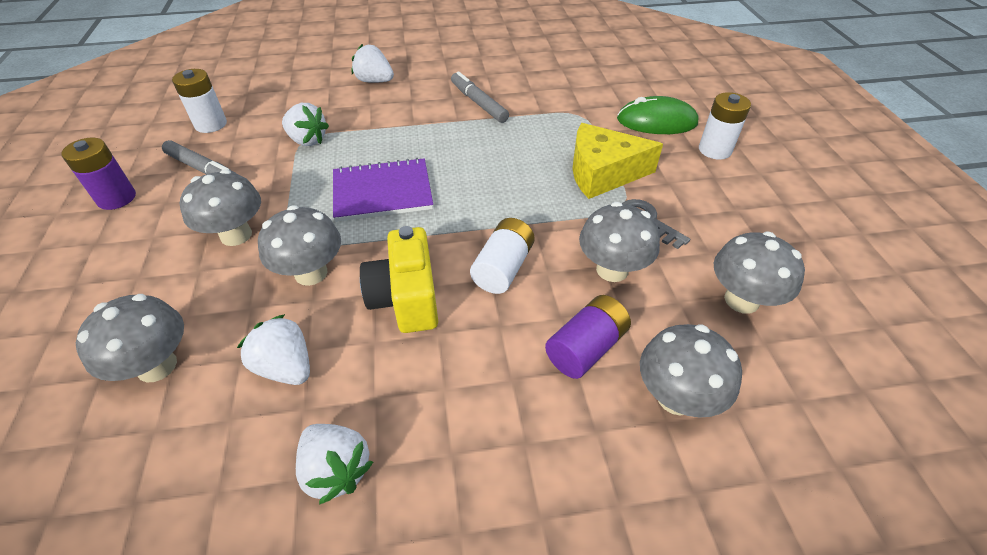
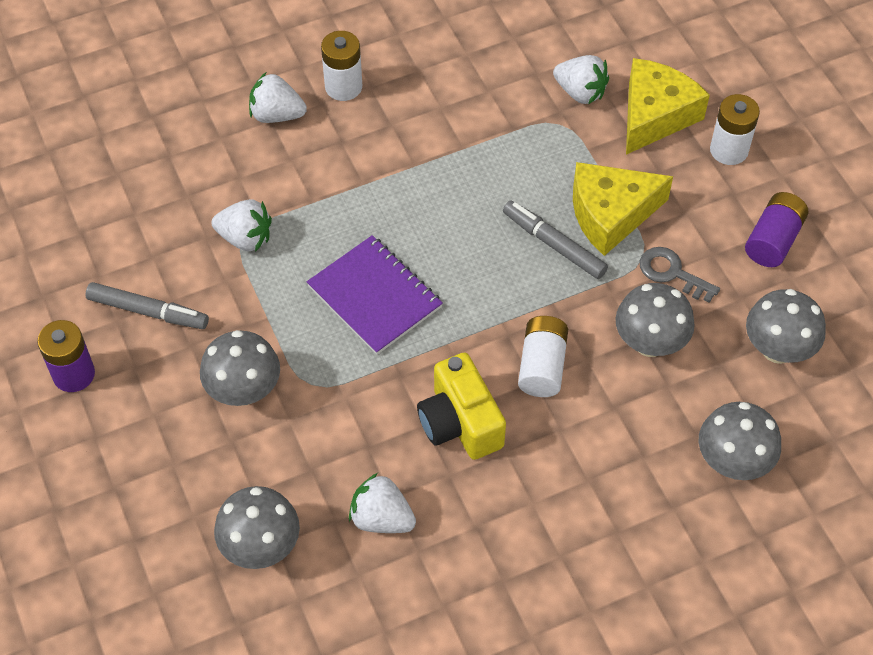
camera: 15 degrees left, 10 degrees up
(211, 124) = (107, 238): white battery -> white battery (343, 87)
(311, 273) = (351, 417): grey mushroom -> none
(336, 470) = (472, 592): white strawberry -> white strawberry (580, 92)
(382, 192) = (374, 297): purple notebook -> purple notebook turned 75 degrees clockwise
(478, 103) = (429, 128): grey marker -> grey marker (554, 245)
(586, 348) = (645, 434): purple battery -> purple battery (773, 240)
(656, 121) = (655, 115): green mouse -> yellow cheese

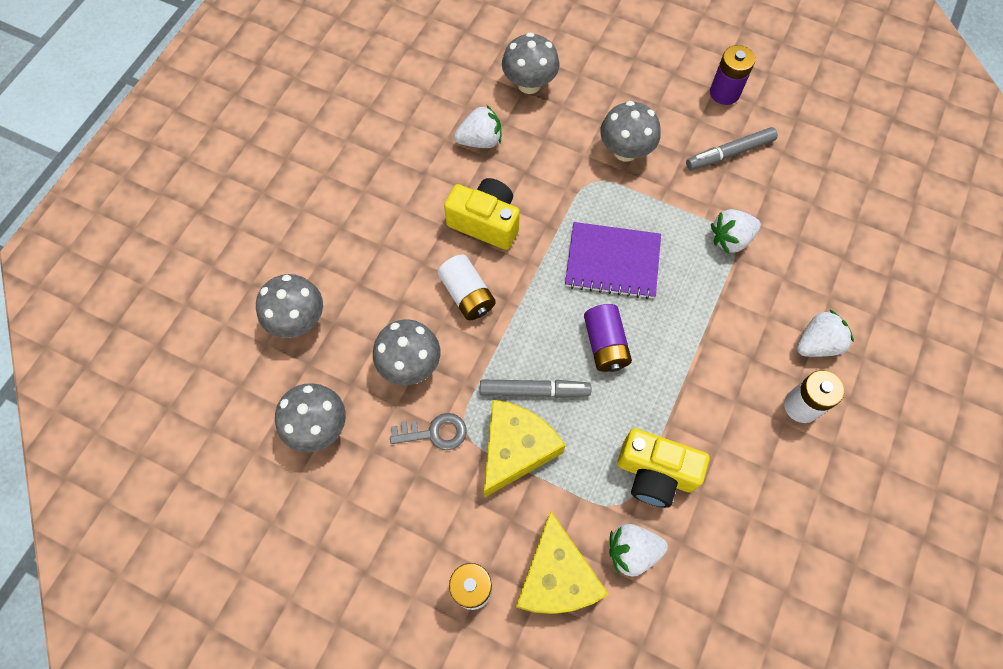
camera: 140 degrees right, 10 degrees up
(511, 124) = (655, 473): none -> yellow camera
(773, 240) = (379, 523): purple battery -> purple battery (605, 344)

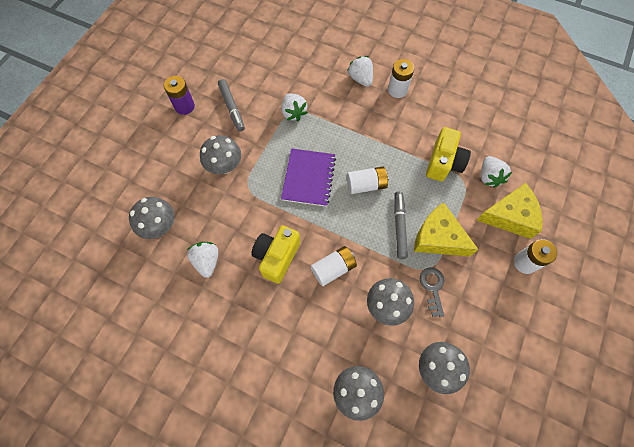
camera: 90 degrees left, 0 degrees up
(605, 344) = (366, 185): purple battery -> white battery

